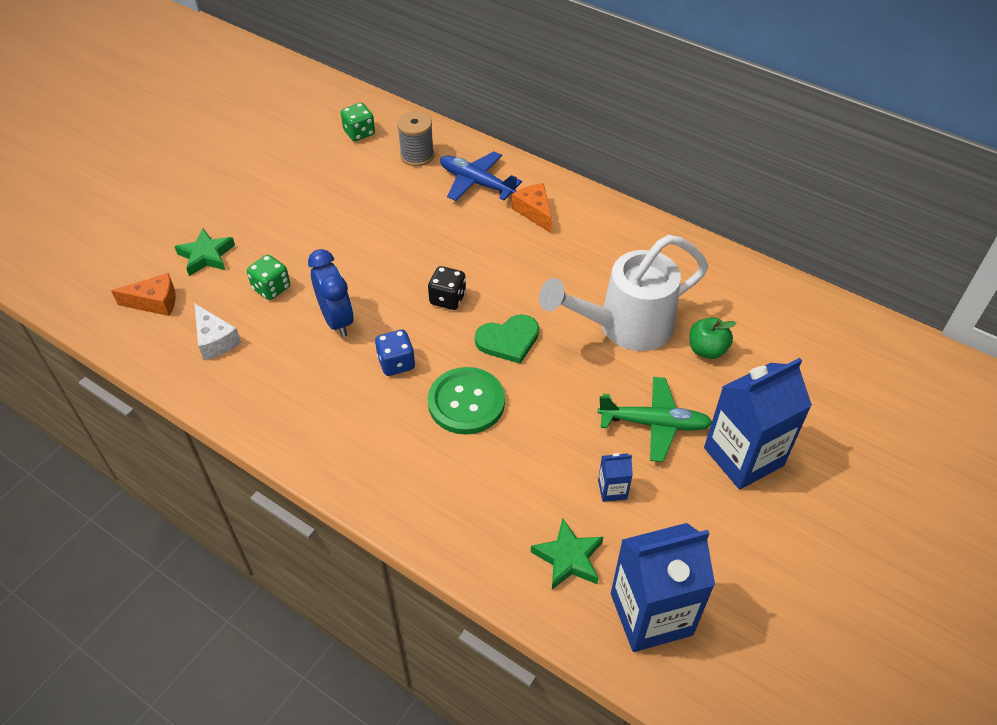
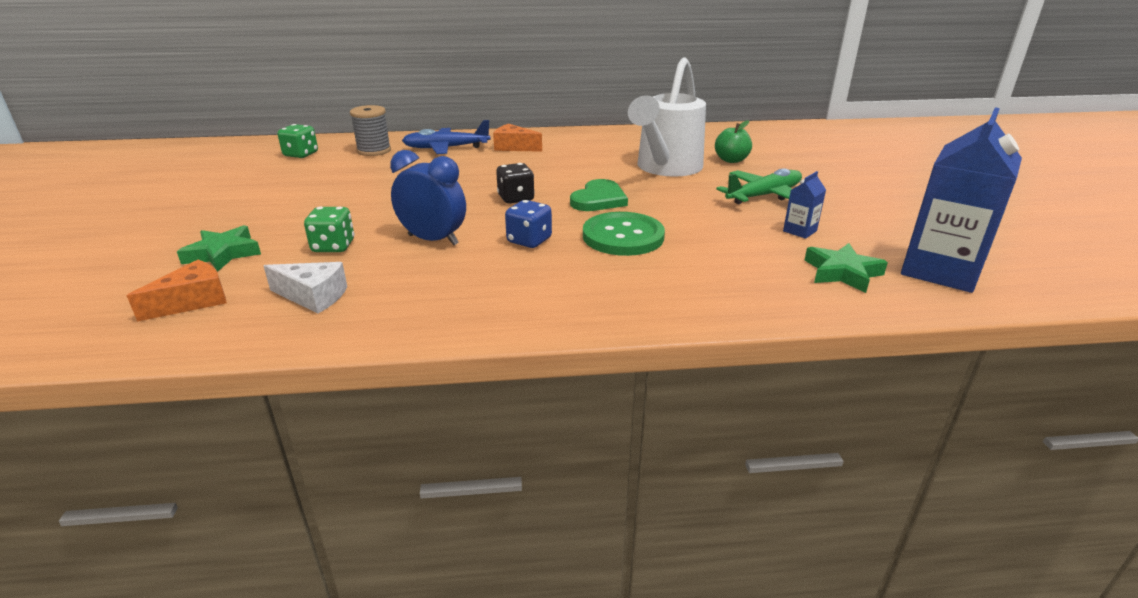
camera: 40 degrees left, 20 degrees down
(743, 456) = (837, 188): blue carton -> none

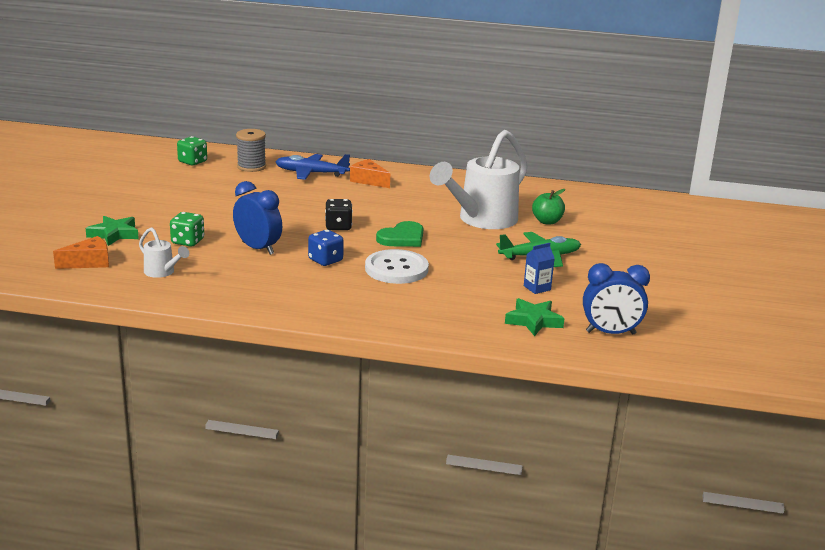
camera: 15 degrees right, 5 degrees down
(313, 296) = (162, 272): white cheese -> white watering can
(623, 236) = (396, 269): green button -> white button
(940, 270) = (610, 333): blue carton -> blue clock

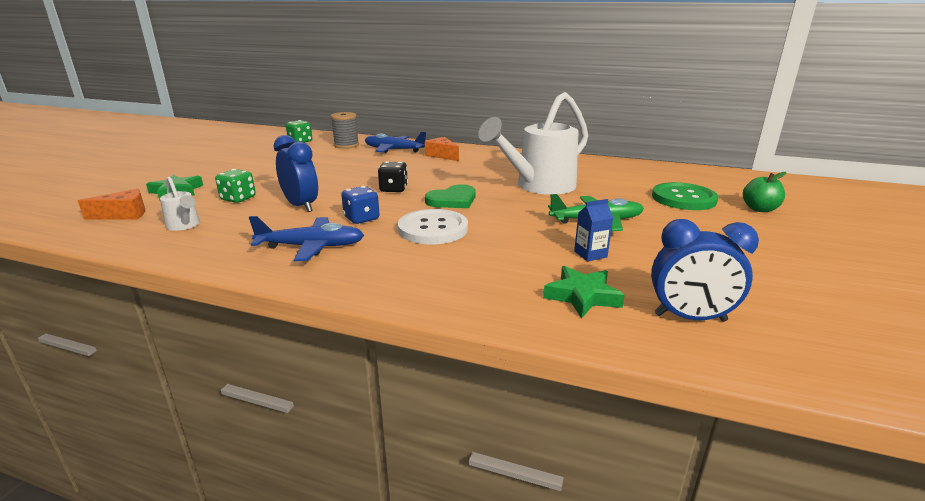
camera: 10 degrees right, 0 degrees up
(297, 289) = (311, 247): none -> blue plane
(547, 221) = (606, 189): green apple -> green apple (759, 209)
(618, 231) = (683, 198): none -> green button

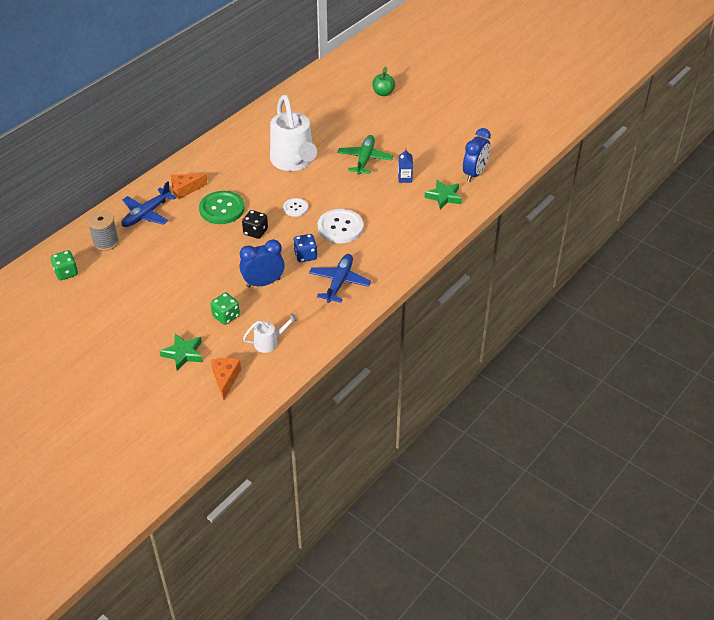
camera: 70 degrees left, 20 degrees up
(452, 200) = (295, 208): green heart -> white button
(683, 198) = (352, 112): green button -> green button (222, 209)

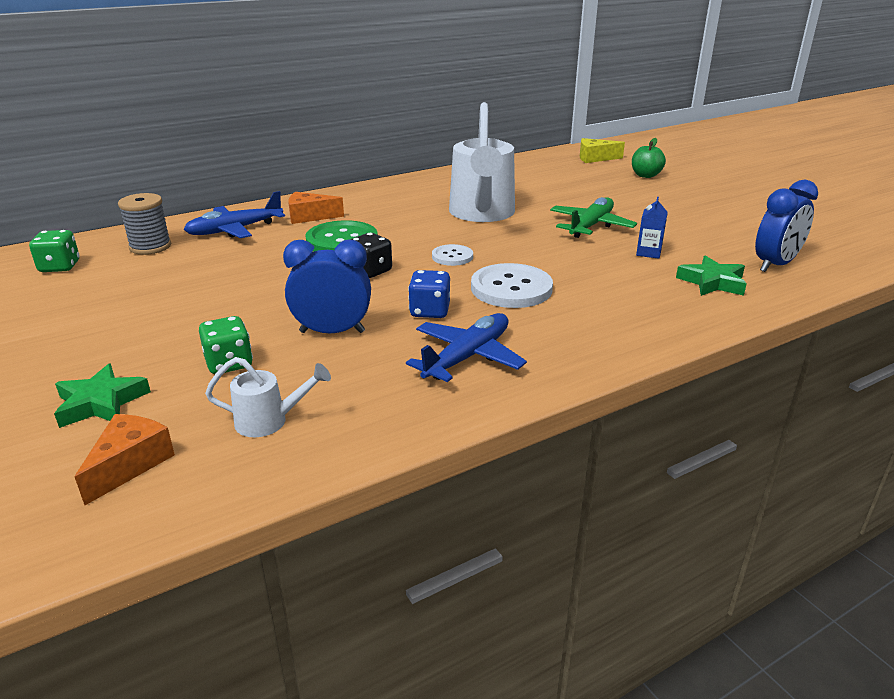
camera: 20 degrees right, 15 degrees down
(343, 77) = (595, 158): none -> yellow cheese

